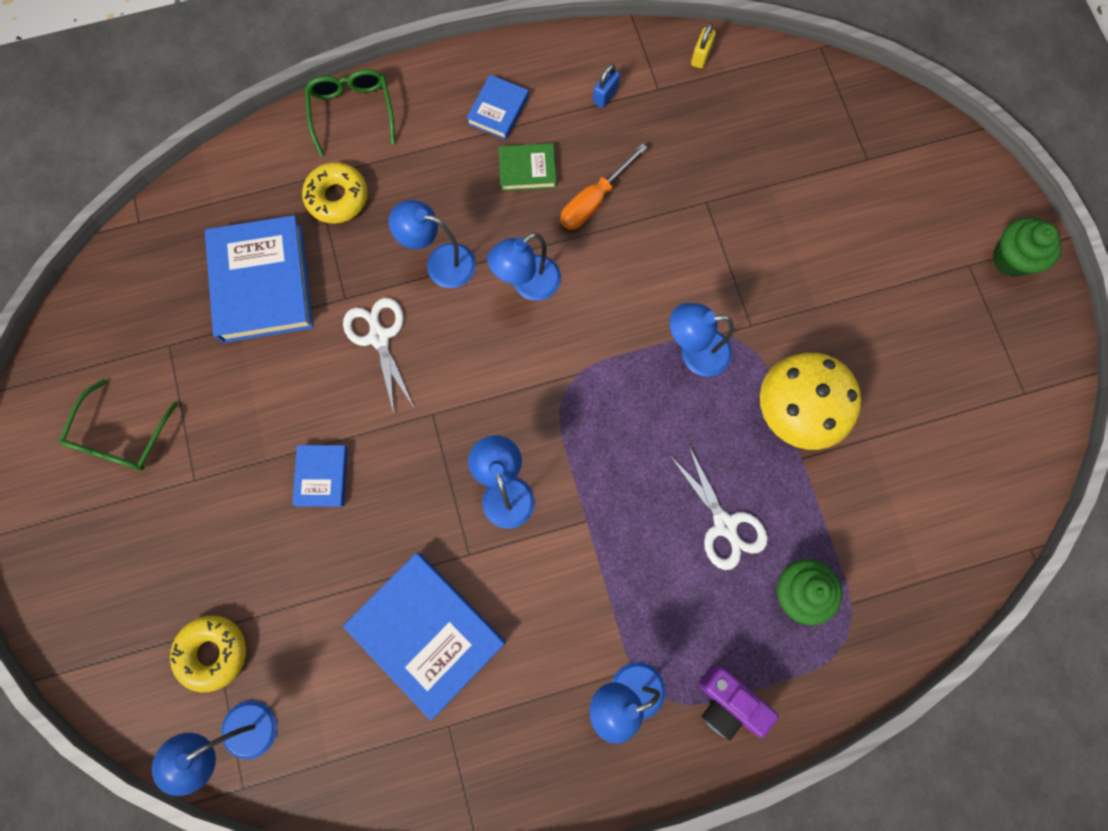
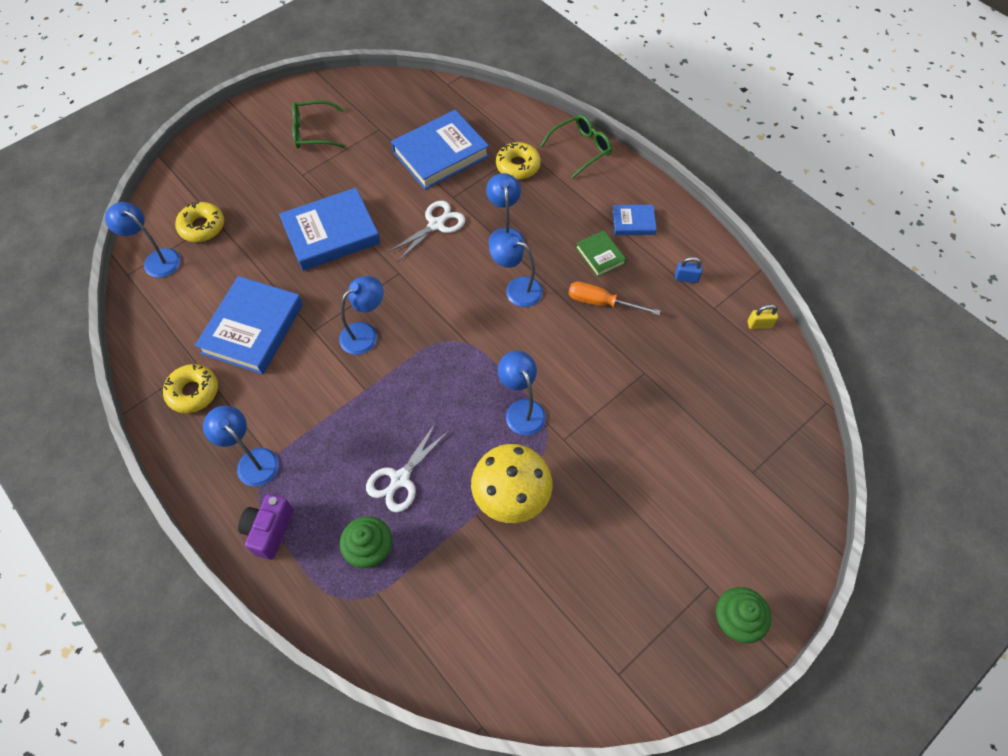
camera: 65 degrees right, 15 degrees down
(322, 476) = (331, 233): blue book -> blue book, size x1.99
(490, 743) = (193, 392): none -> yellow donut

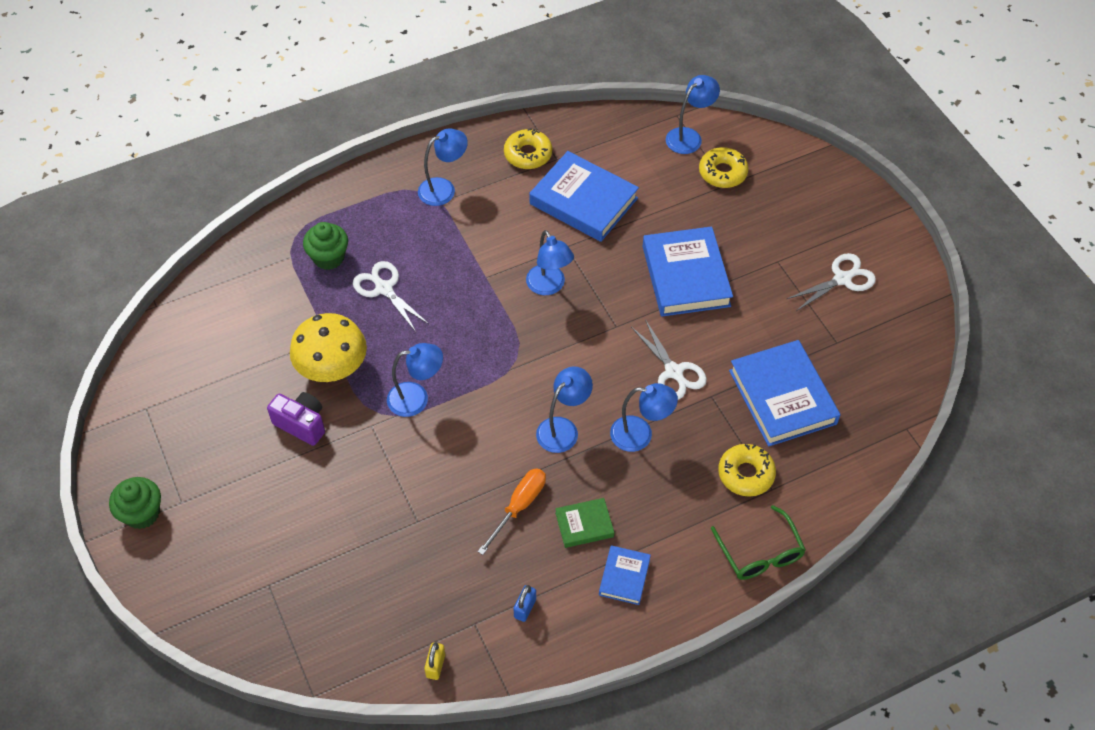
camera: 105 degrees right, 5 degrees down
(269, 530) = (375, 194): purple camera -> purple camera (301, 424)
(313, 132) = (842, 279): green glasses -> white scissors

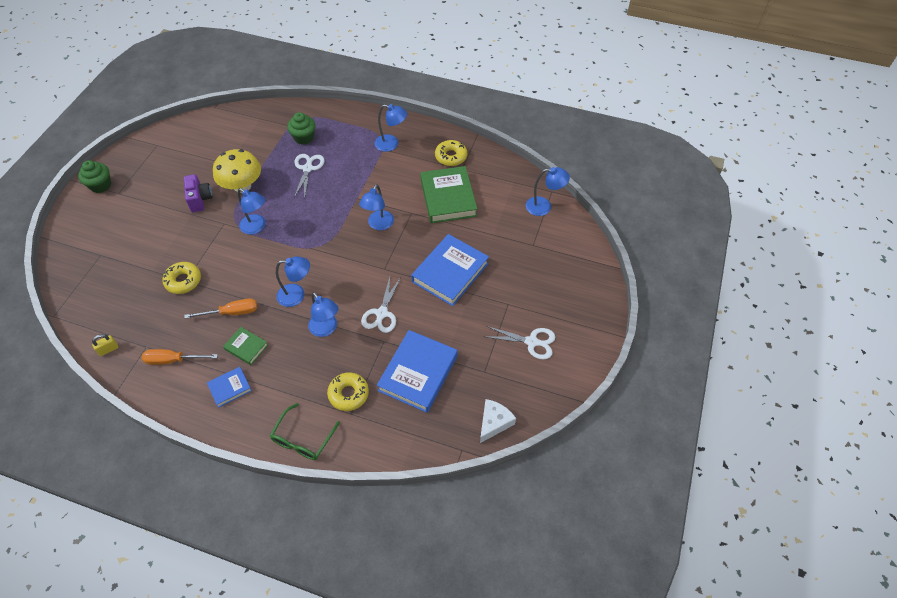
camera: 45 degrees right, 0 degrees up
(525, 608) = (173, 360): blue padlock -> orange screwdriver
(583, 201) = (448, 198): blue book -> green book
(722, 173) = (538, 237): yellow donut -> yellow donut (183, 281)
(902, 380) = (494, 422): none -> white cheese

